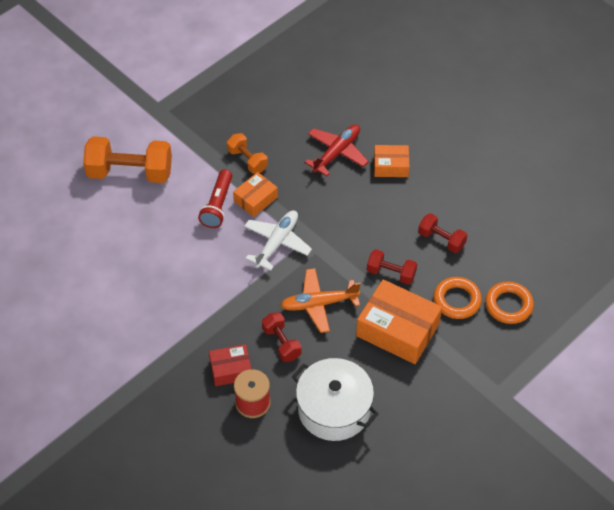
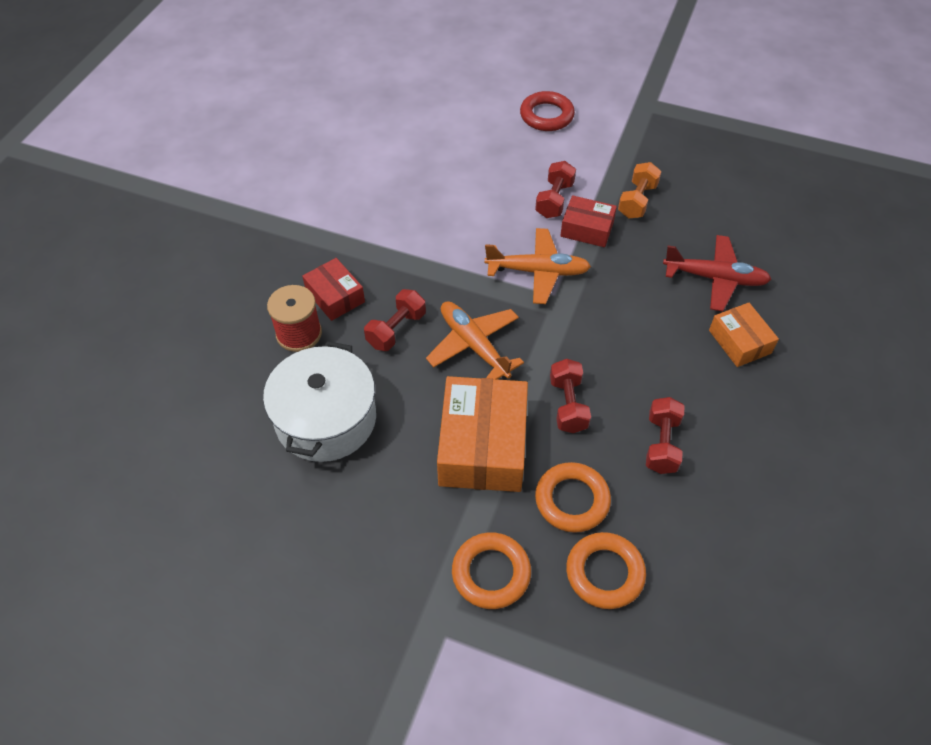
camera: 65 degrees right, 0 degrees up
(130, 172) = (546, 116): orange dumbbell -> red ring
(218, 205) = (554, 200): red flashlight -> red dumbbell
(255, 199) = (587, 229): orange box -> red box
(277, 242) = (538, 271): white plane -> orange plane
(484, 360) = (491, 573): none -> orange ring

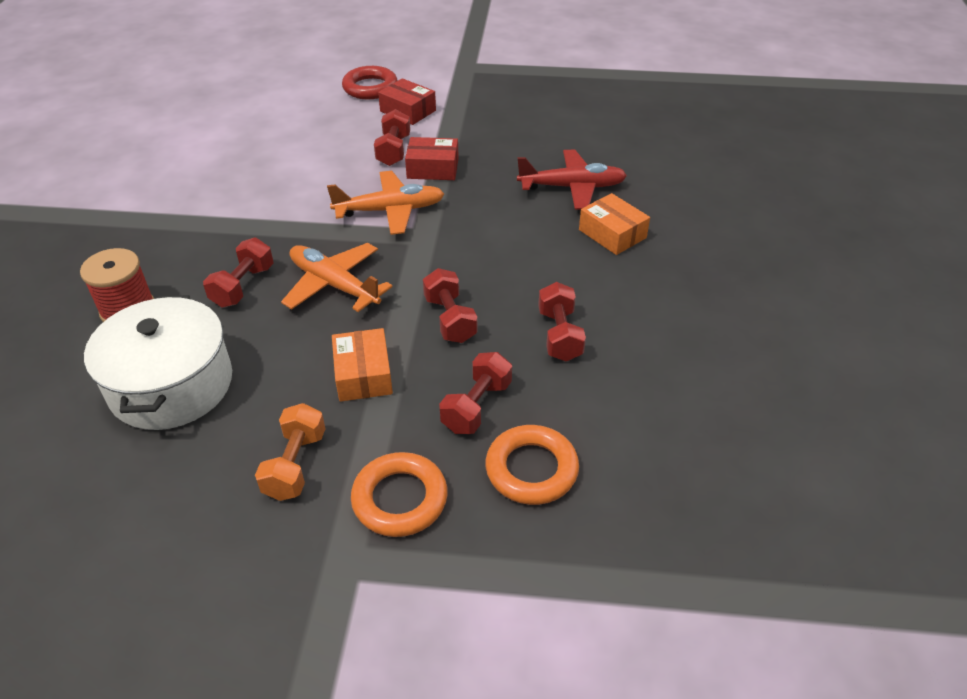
camera: 15 degrees left, 10 degrees down
(335, 296) = (167, 268): red box -> red box (408, 111)
(483, 445) = (363, 374): orange box -> orange box, size x0.56
(572, 500) = (476, 406): orange ring -> red dumbbell
(637, 201) = (477, 139): orange dumbbell -> orange dumbbell (295, 465)

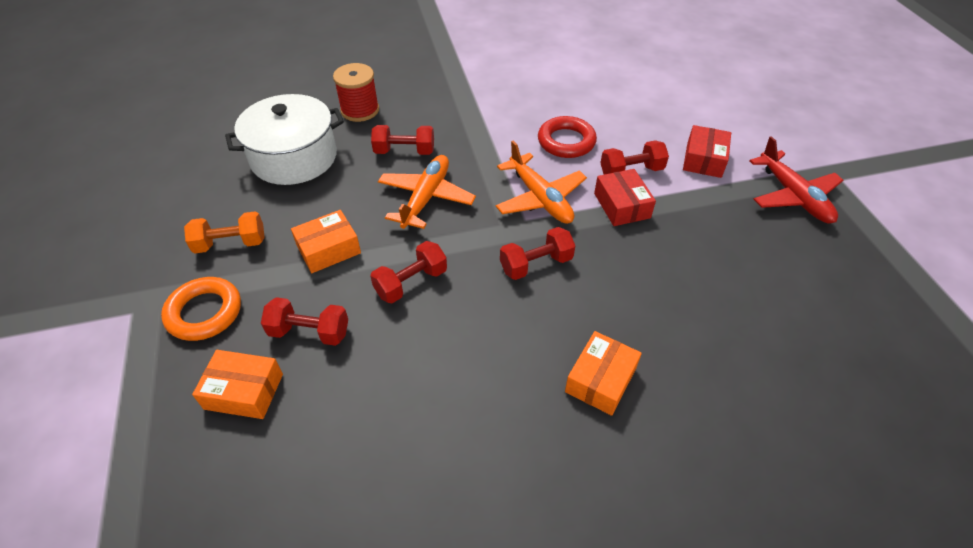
camera: 70 degrees right, 5 degrees up
(370, 88) = (721, 124): red ring -> red ring (566, 141)
(531, 469) = (244, 391): orange ring -> orange box
(560, 335) = (418, 370): red dumbbell -> red dumbbell (536, 264)
(572, 187) = (664, 323): red plane -> red plane (793, 196)

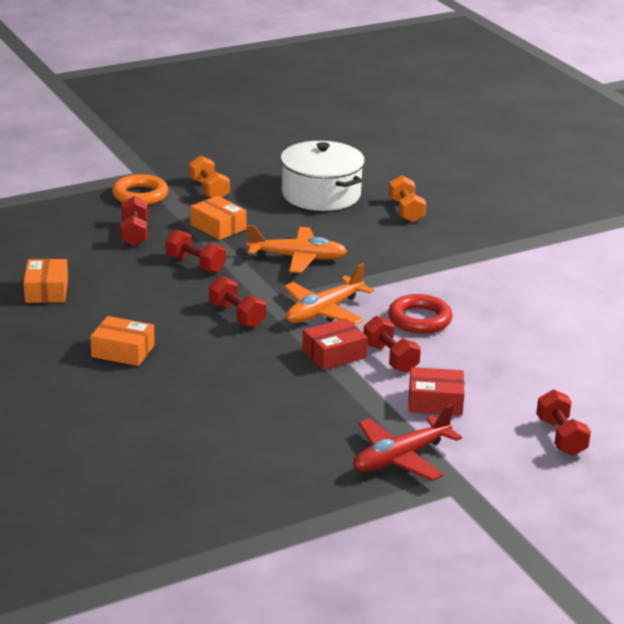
camera: 75 degrees right, 20 degrees down
(244, 391) = (79, 221): orange box -> orange box (47, 290)
(360, 110) = (406, 211): red spool -> orange dumbbell
(404, 151) = (356, 240): red dumbbell -> red dumbbell (561, 437)

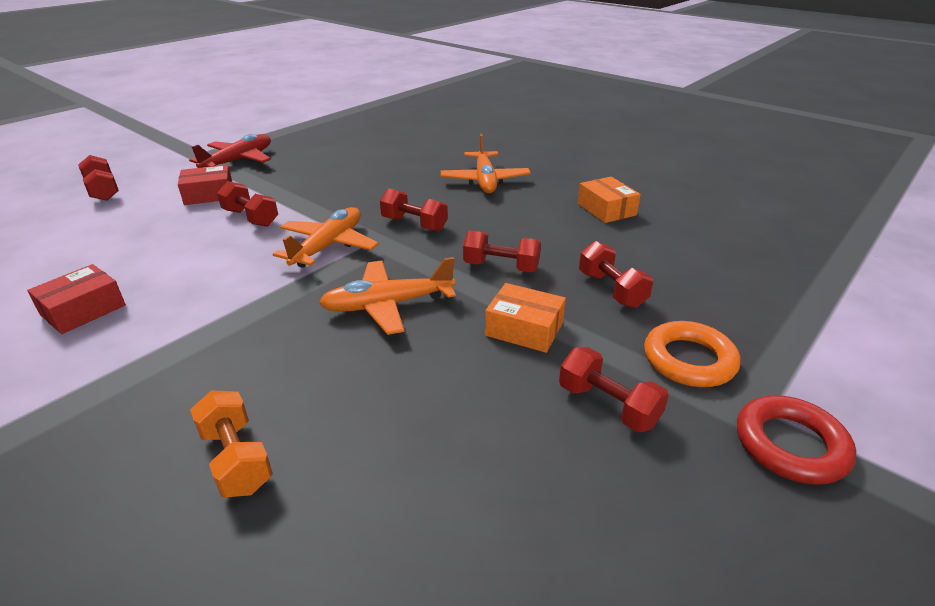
camera: 160 degrees right, 5 degrees up
(123, 351) = (485, 180): orange box -> orange plane
(209, 190) = (608, 405): orange dumbbell -> red dumbbell
(321, 194) = (413, 459): white pot -> none
(334, 354) = (305, 211): red box -> red box (83, 310)
(419, 319) = (219, 259): red ring -> red ring (790, 445)

